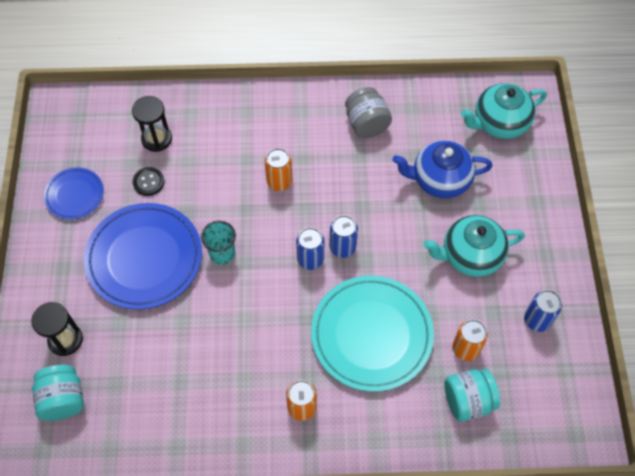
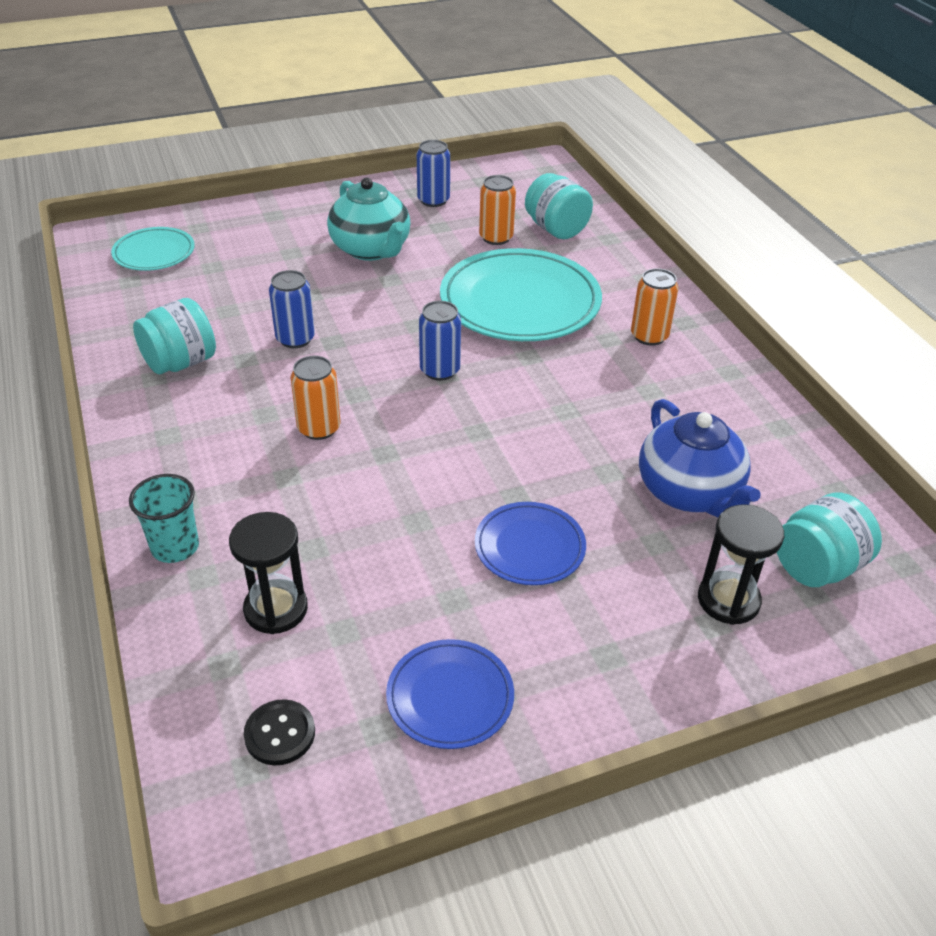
camera: 110 degrees left, 20 degrees down
(144, 258) = (529, 547): blue plate -> blue plate, size x0.53
(148, 182) = (377, 590): black button -> black button (280, 734)
(222, 253) = (474, 458): turquoise cup -> turquoise cup (175, 547)
(342, 247) = (407, 346): blue can -> blue can (295, 339)
(366, 124) = (180, 362): grey jar -> turquoise jar
(440, 180) = (264, 285): blue teapot -> blue teapot (689, 492)
(499, 123) = (154, 253): turquoise teapot -> turquoise plate

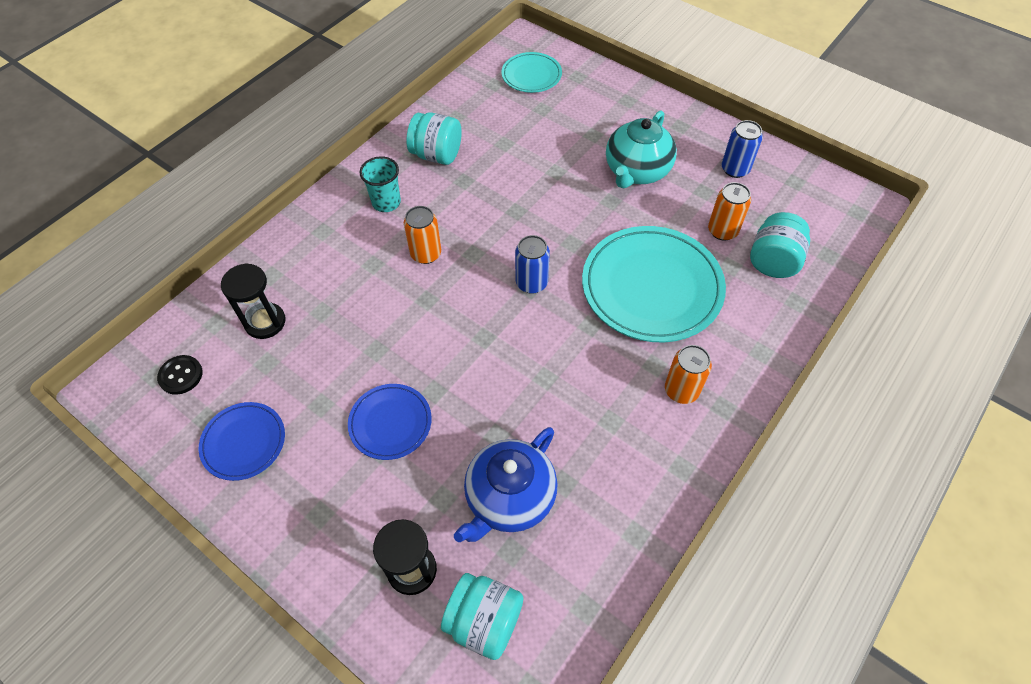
camera: 60 degrees right, 15 degrees up
(175, 547) = (285, 250): turquoise cup -> turquoise cup (386, 202)
(295, 339) = (503, 191): blue can -> none

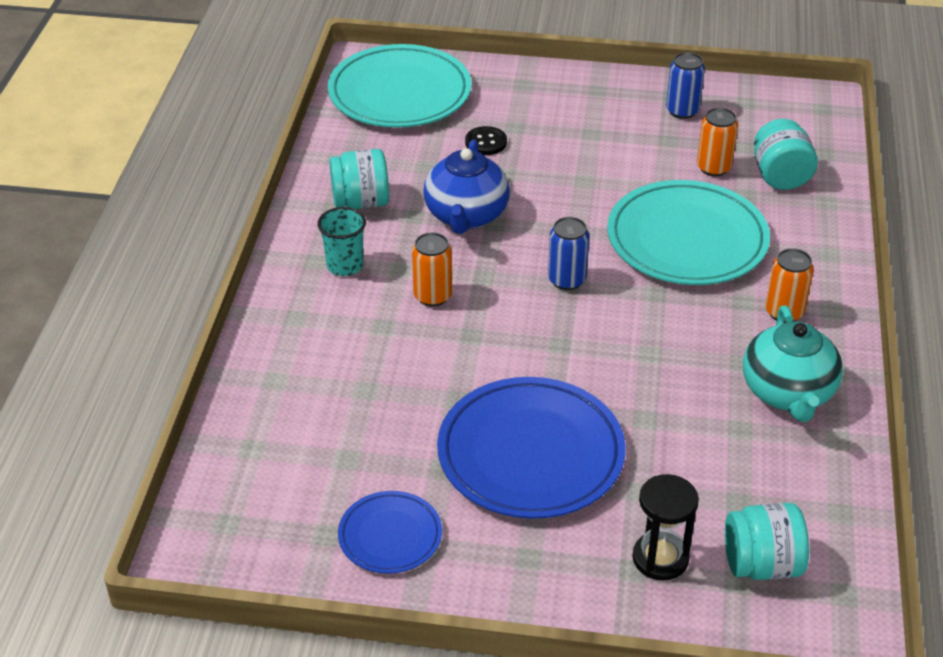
camera: 30 degrees left, 15 degrees down
(181, 375) = (259, 510): black button -> black button (486, 142)
(265, 322) = (310, 424): black hourglass -> none
(390, 423) = (530, 453): blue plate -> blue plate, size x1.90
(509, 498) = (701, 462): blue teapot -> blue teapot (466, 215)
(531, 75) = (400, 93): turquoise plate -> turquoise plate, size x1.90
(637, 171) = (588, 145): turquoise teapot -> turquoise teapot (788, 393)

